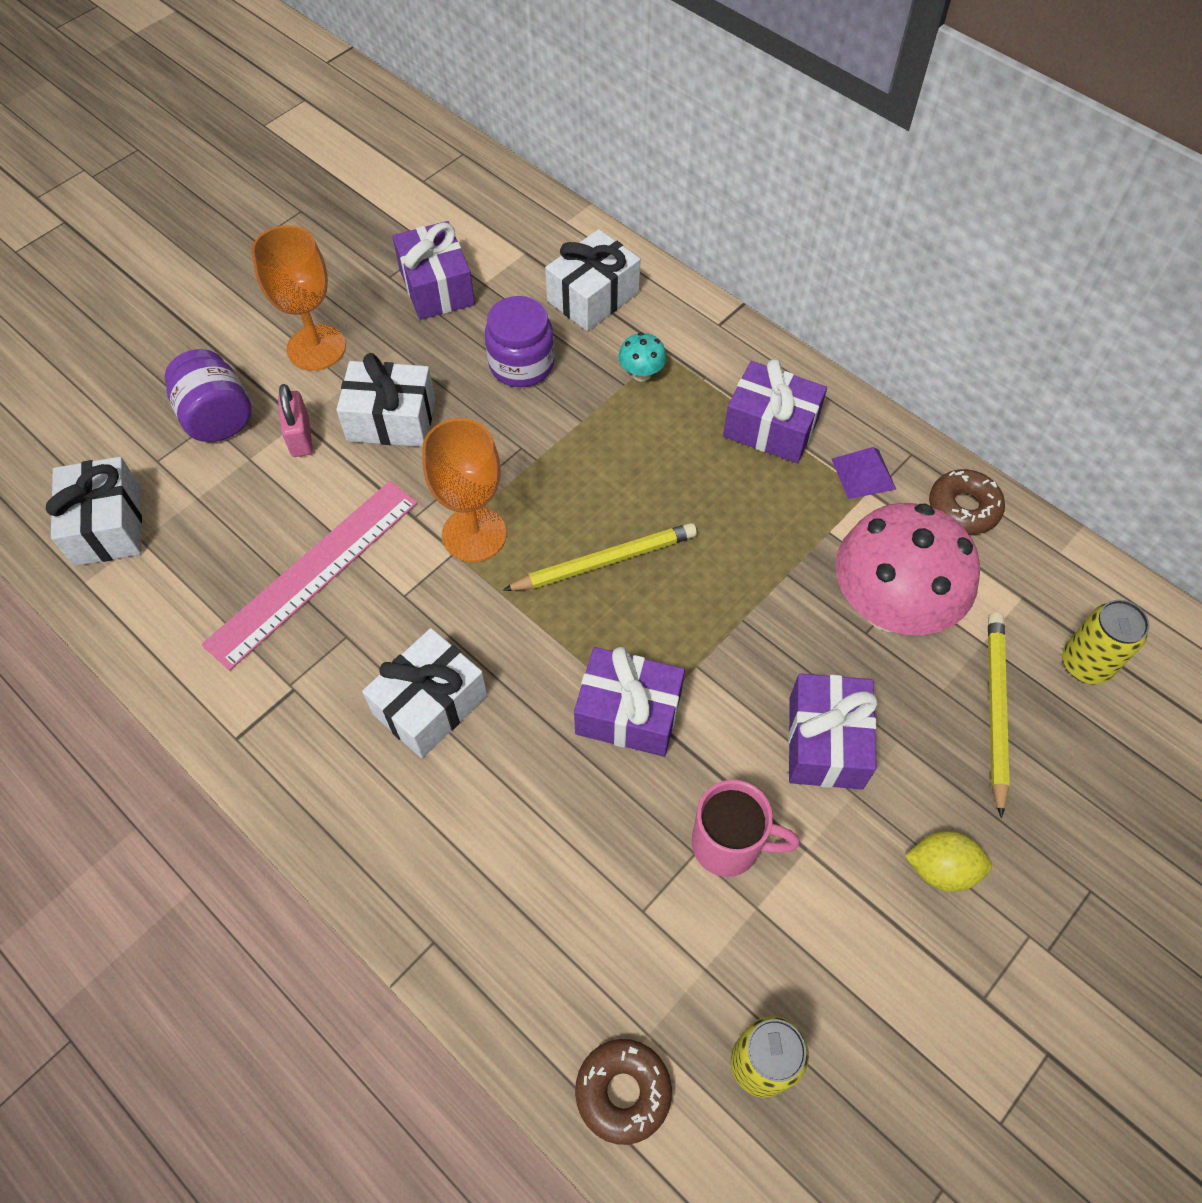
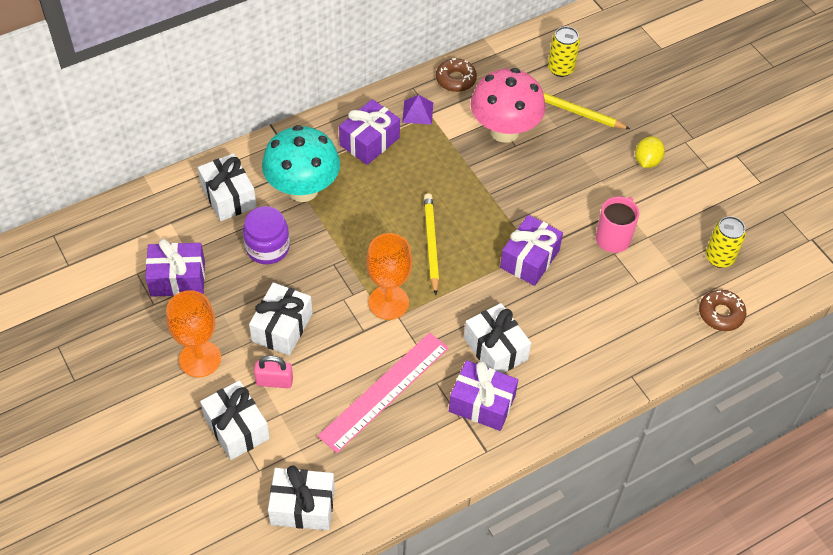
camera: 75 degrees left, 5 degrees down
(217, 418) = (236, 428): purple jar -> white gift
(314, 572) = (384, 391): pink ruler -> pink ruler turned 75 degrees clockwise
(641, 374) = (303, 189): turquoise mushroom -> turquoise mushroom, size x2.49
(825, 742) = (571, 182): purple gift -> purple gift (482, 403)

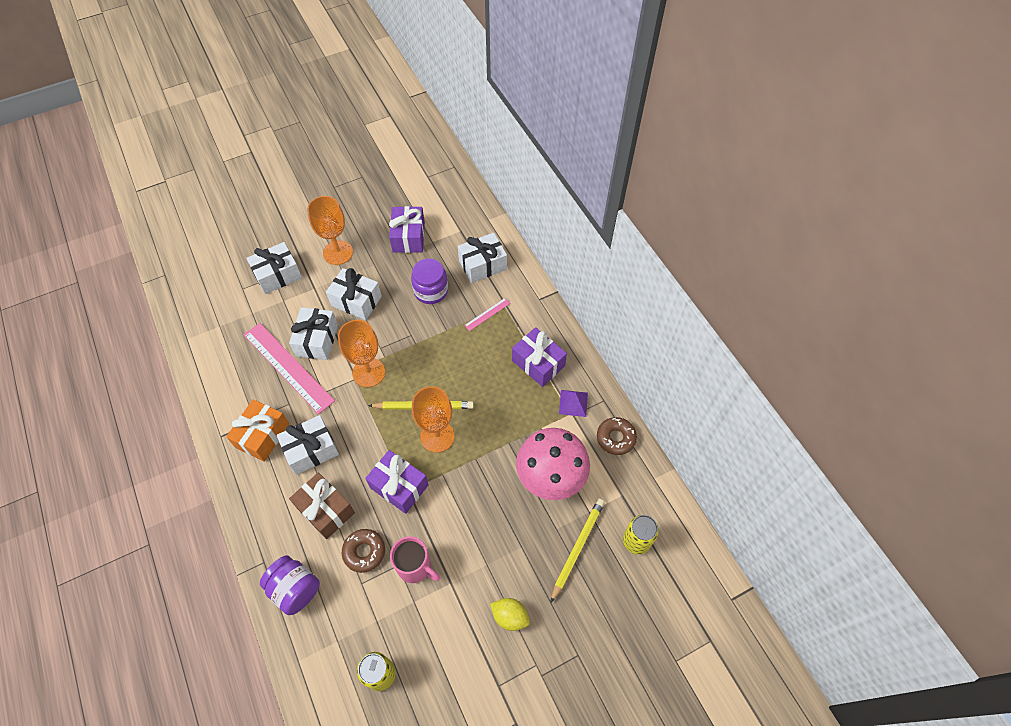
camera: 95 degrees right, 5 degrees up
(274, 381) = (311, 297): pink padlock -> none
(302, 506) = (208, 314): white gift -> white gift (317, 340)
(303, 189) = (487, 314): turquoise mushroom -> pink ruler
(467, 229) = (437, 436): none -> orange goblet
(482, 403) = (262, 436): purple gift -> orange gift
(565, 325) = (325, 510): none -> brown gift
(654, 341) = (295, 589): none -> purple jar
(721, 314) = (314, 662): brown donut -> brown donut (364, 552)

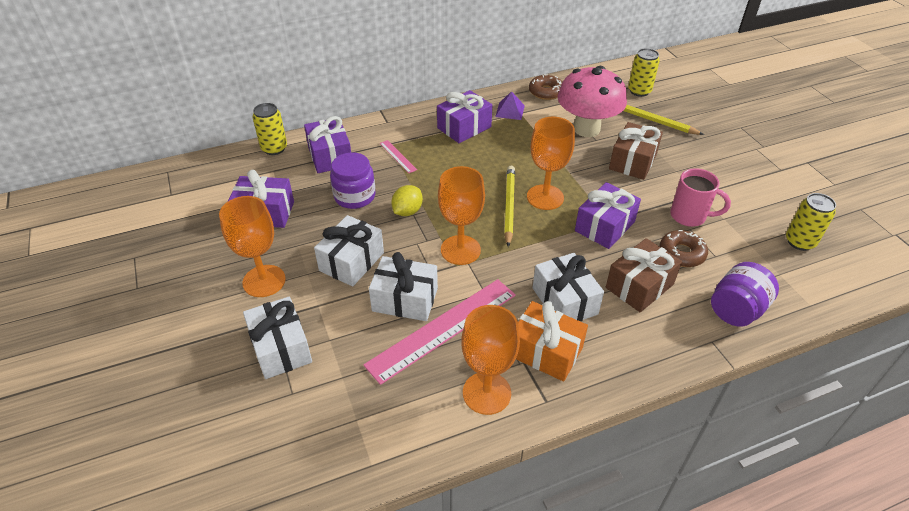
camera: 85 degrees left, 15 degrees down
(231, 398) = (486, 393): none -> orange goblet
(415, 567) = (689, 216): pink mug -> pink mug turned 75 degrees clockwise
(482, 265) = (330, 156): white gift -> purple gift
(489, 225) = (274, 148): none -> yellow can
(498, 520) = (632, 162): none -> brown gift
(510, 616) = (720, 160): yellow lemon -> yellow lemon (407, 211)

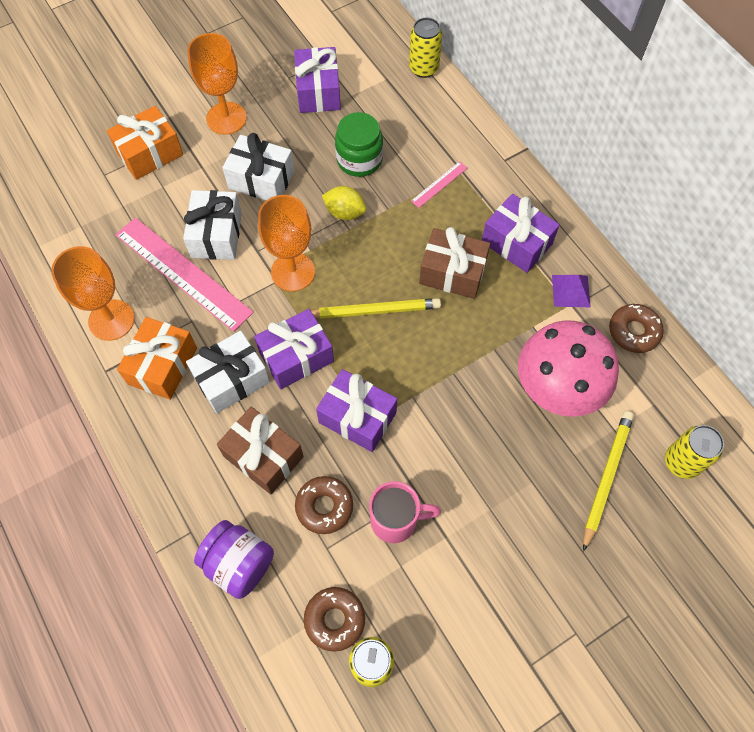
camera: 80 degrees right, 20 degrees up
(281, 348) = (150, 153): white gift -> orange gift
(330, 156) = (423, 121): purple gift -> purple gift (296, 357)
(354, 196) = (359, 159): purple jar -> green jar
(545, 197) = (398, 348): orange goblet -> none
(632, 162) = (496, 451): brown gift -> brown gift (452, 273)
(689, 216) = (396, 520): pink mug -> pink mug turned 105 degrees counterclockwise
(771, 257) = (335, 619): none -> brown donut

